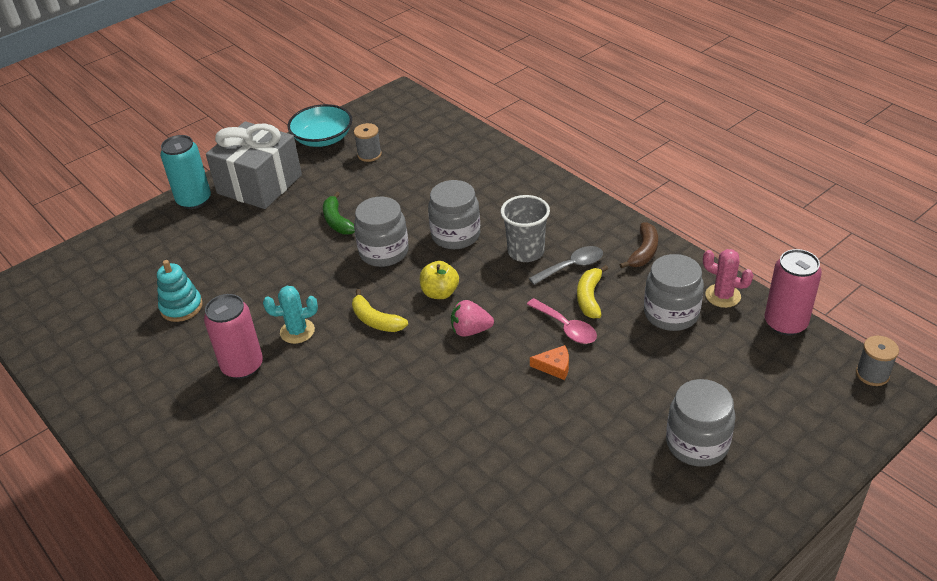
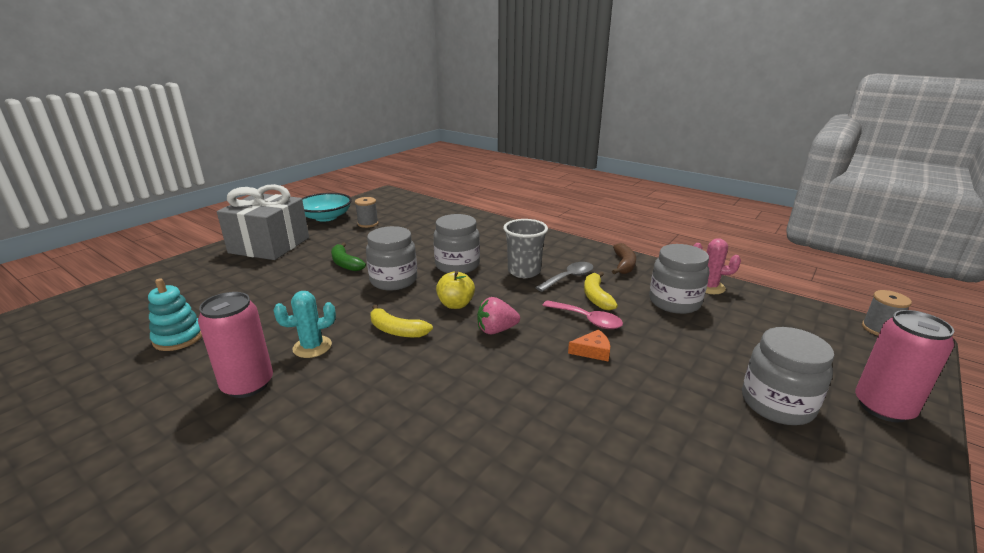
camera: 15 degrees left, 15 degrees down
(194, 200) = (204, 258): turquoise can -> none
(785, 323) = (774, 300): pink can -> pink can (883, 407)

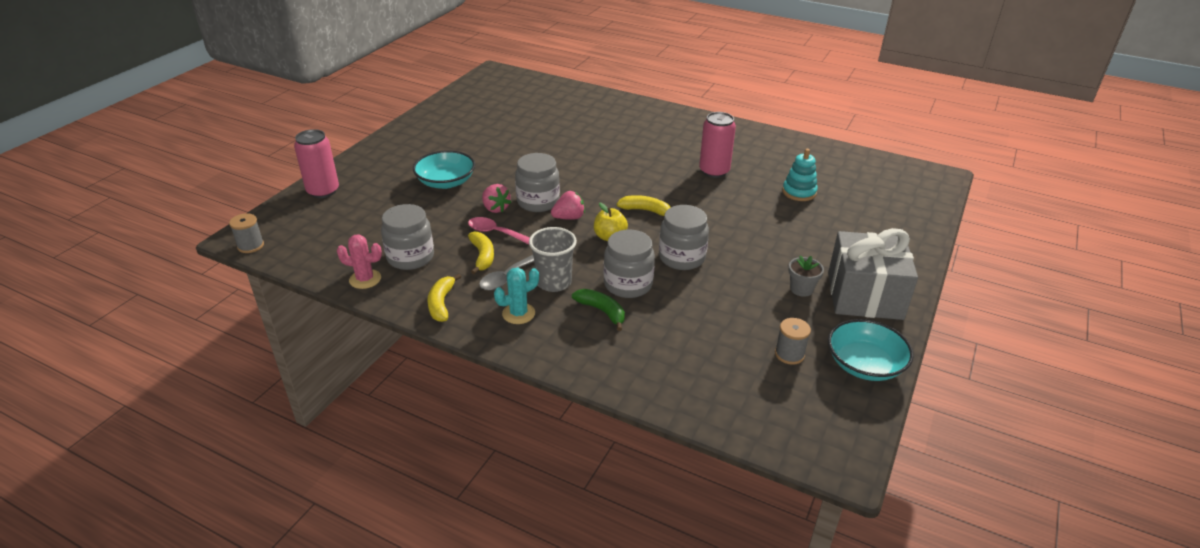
camera: 170 degrees right, 10 degrees up
(312, 347) = (697, 194): turquoise cactus -> turquoise cactus (518, 313)
(313, 252) = (801, 289): none -> grey flower pot
(345, 263) = (749, 275): green banana -> green banana (602, 311)
(592, 351) = (495, 208): orange cheese -> pink strawberry
(624, 265) = (441, 303): brown banana -> yellow banana
(684, 406) = (446, 182): none -> turquoise bowl
(777, 404) = (388, 188): grey jar -> grey jar (538, 202)

